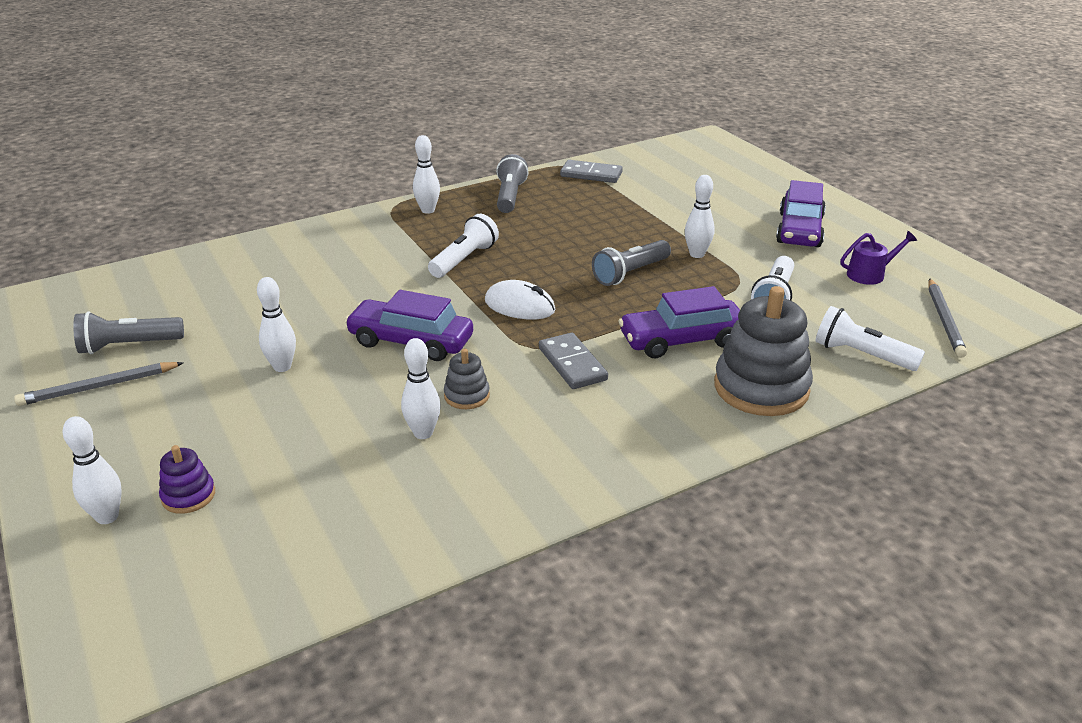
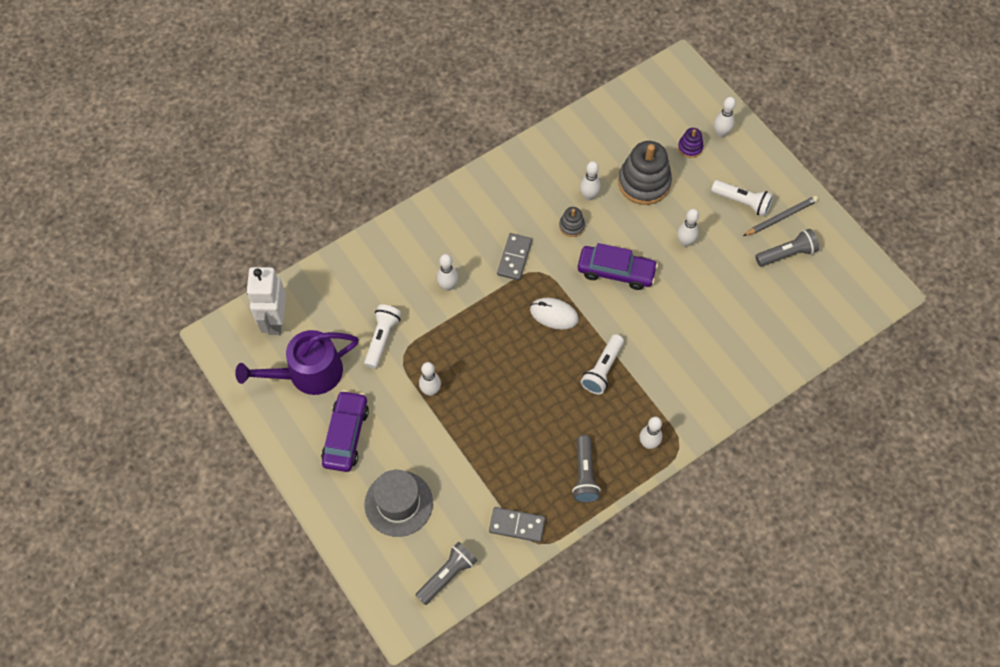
camera: 175 degrees right, 30 degrees up
(572, 364) = (514, 258): grey domino -> grey domino turned 45 degrees clockwise
(630, 273) = (480, 360): grey flashlight -> grey flashlight (447, 575)
(682, 340) = (448, 286): purple car -> white bowling pin
(724, 190) = (398, 503): none -> grey hat
(761, 388) = (405, 245): grey stacking toy -> grey stacking toy (644, 182)
(861, 355) = (339, 280): white flashlight -> white flashlight (742, 202)
(869, 274) = (308, 373): purple watering can -> purple watering can, size x2.06
(944, 320) = (275, 320): grey pencil -> white robot

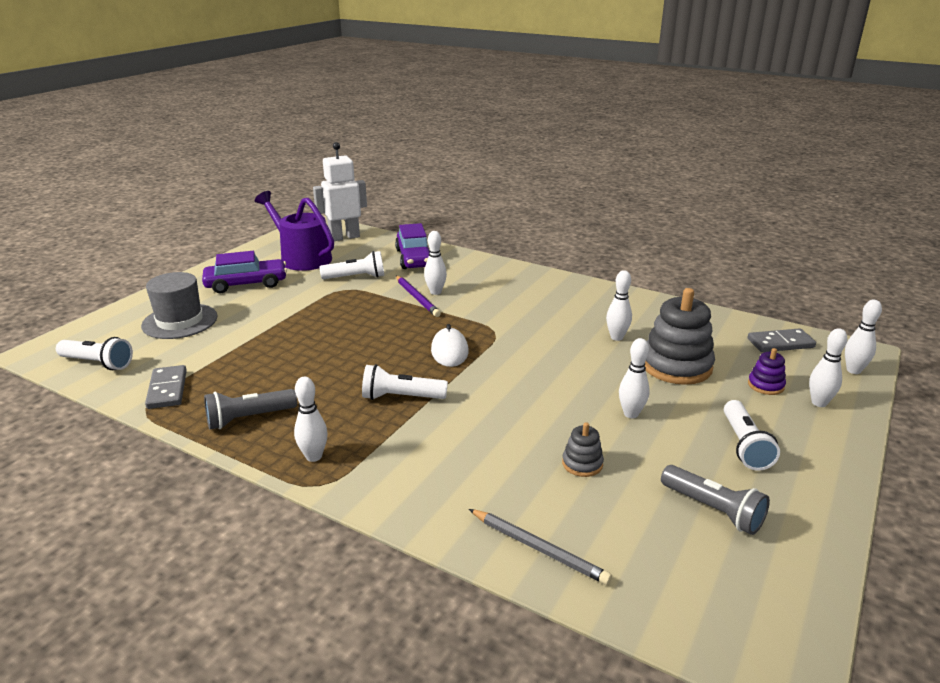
camera: 65 degrees right, 35 degrees down
(430, 391) = (313, 309): white bowling pin -> white bowling pin (853, 370)
(447, 575) = (98, 363): grey flashlight -> white flashlight
(451, 304) = (417, 298): none -> purple pencil
(514, 258) = (498, 315): grey domino -> grey domino (780, 343)
(571, 226) = (568, 336): grey stacking toy -> grey stacking toy (582, 464)
(616, 271) = (539, 375): purple car -> purple car (414, 258)
(781, 217) = (765, 488): grey pencil -> grey pencil (538, 548)

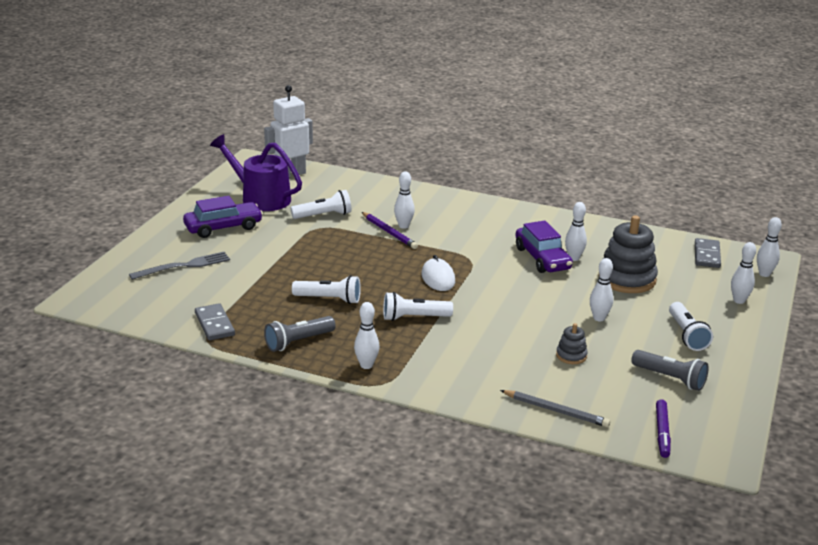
camera: 10 degrees left, 0 degrees up
(98, 363) = (137, 307): white flashlight -> white flashlight (329, 299)
(180, 321) = (184, 266): grey hat -> grey fork
(414, 258) = (369, 193): purple car -> purple car (542, 258)
(689, 603) = (662, 433): none -> purple marker
(765, 385) = (698, 290): purple stacking toy -> none
(780, 343) = (707, 255): grey domino -> grey domino turned 60 degrees counterclockwise

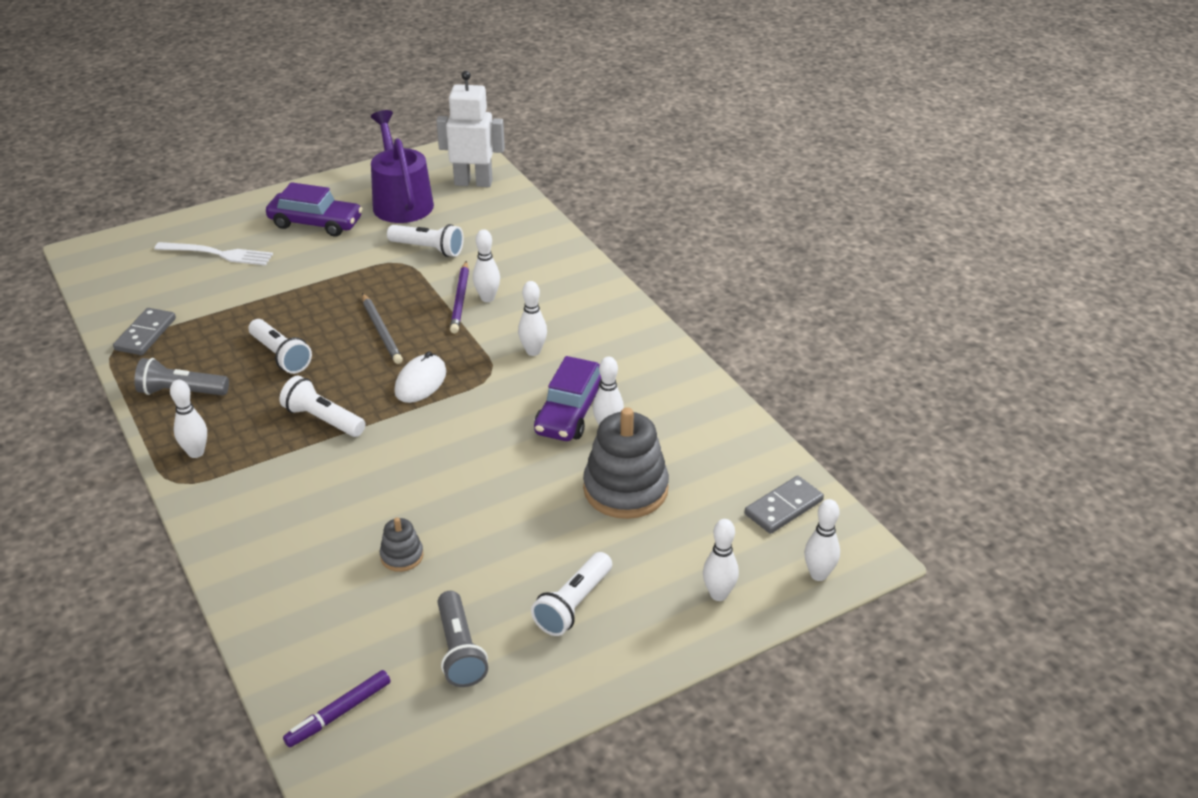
camera: 40 degrees right, 10 degrees up
(184, 266) = (218, 254): grey fork -> white fork
(556, 411) = (279, 614): grey pencil -> grey pencil (381, 331)
(599, 318) = (508, 524): white bowling pin -> white bowling pin (533, 351)

